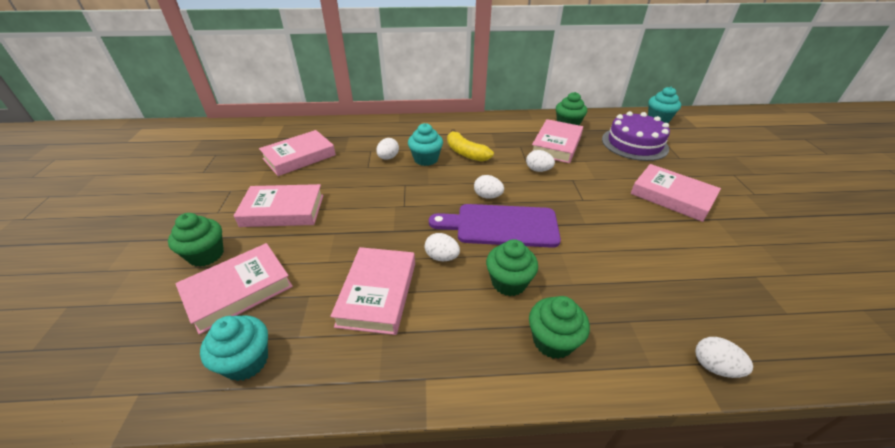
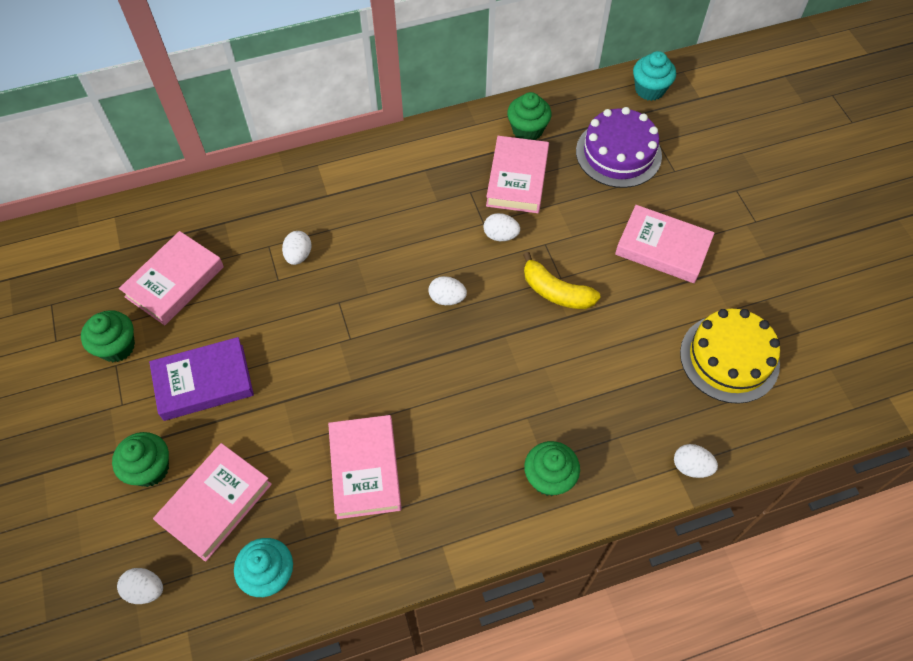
camera: 15 degrees left, 20 degrees up
(283, 210) = (204, 382): pink book -> purple book
(426, 159) = (350, 247): turquoise cupcake -> none
(442, 257) = (418, 405): white egg -> white egg (145, 590)
(465, 153) = (400, 222): yellow banana -> yellow banana (556, 292)
(501, 225) = (473, 343): purple cutting board -> none
(509, 282) = (496, 421): green cupcake -> green cupcake (117, 347)
(745, 280) = (729, 358): none -> yellow cake

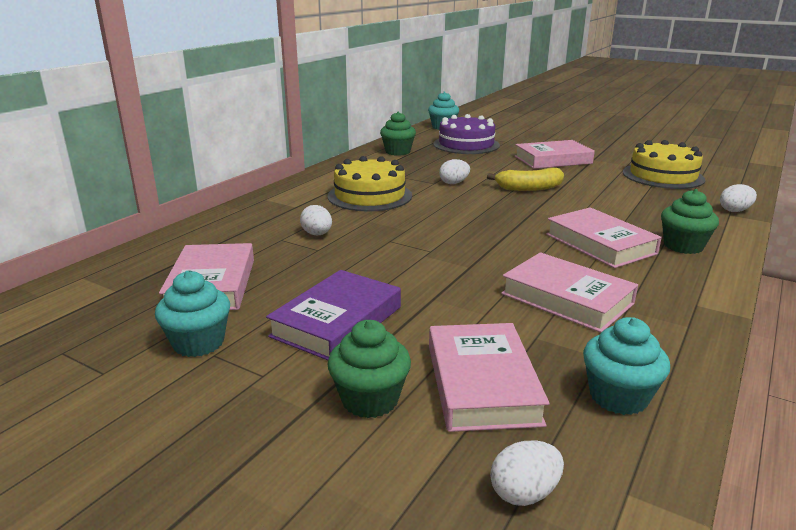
camera: 40 degrees left, 35 degrees down
(117, 347) = (198, 343): green cupcake -> turquoise cupcake
(402, 213) = (369, 196): none -> yellow cake
(447, 298) = (467, 212): white egg -> none
(517, 179) = (424, 165): pink book -> pink book (600, 244)

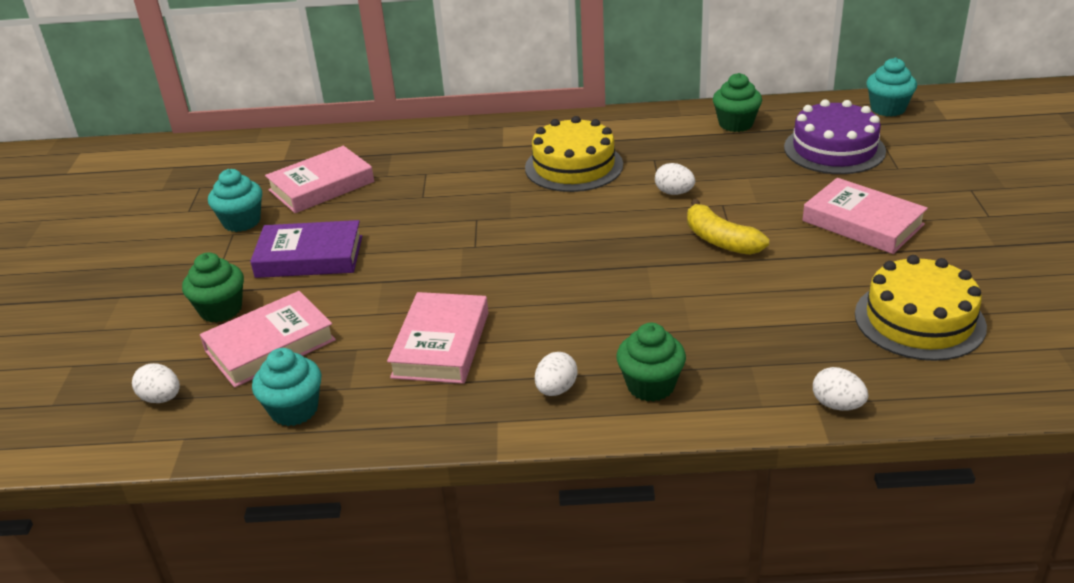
camera: 60 degrees right, 10 degrees up
(317, 234) = (452, 183): white egg -> white egg (556, 389)
(600, 244) = (595, 330): pink book -> none

